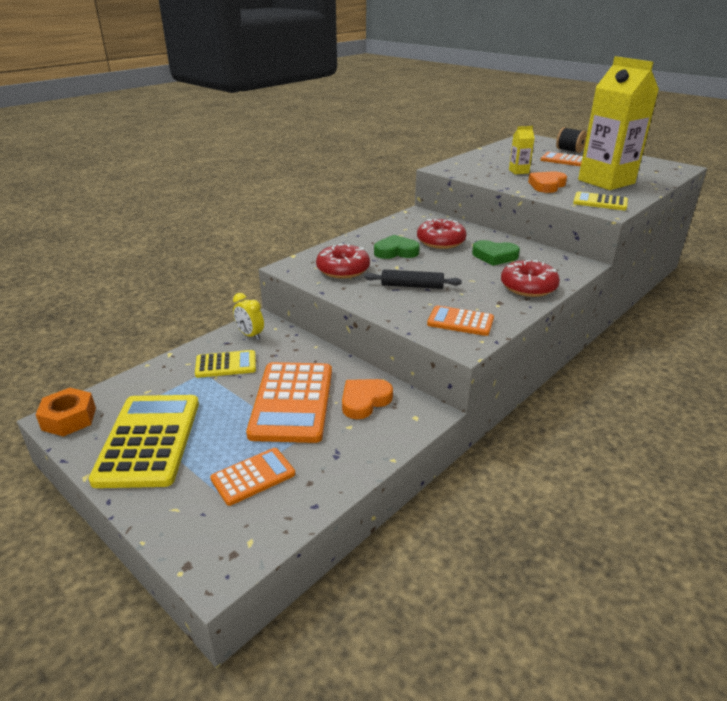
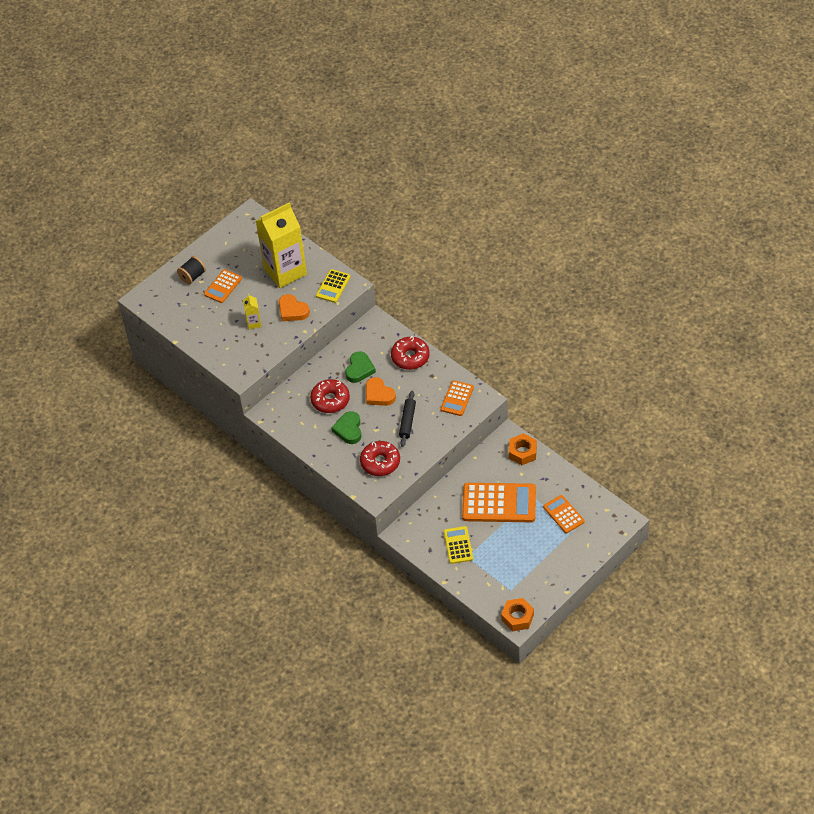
camera: 85 degrees left, 20 degrees up
(149, 440) = (536, 569): yellow calculator -> none
(250, 335) = (420, 537): yellow clock -> none
(364, 401) = (497, 466): orange heart -> orange heart (379, 394)
(393, 428) = (522, 452): none -> orange nut

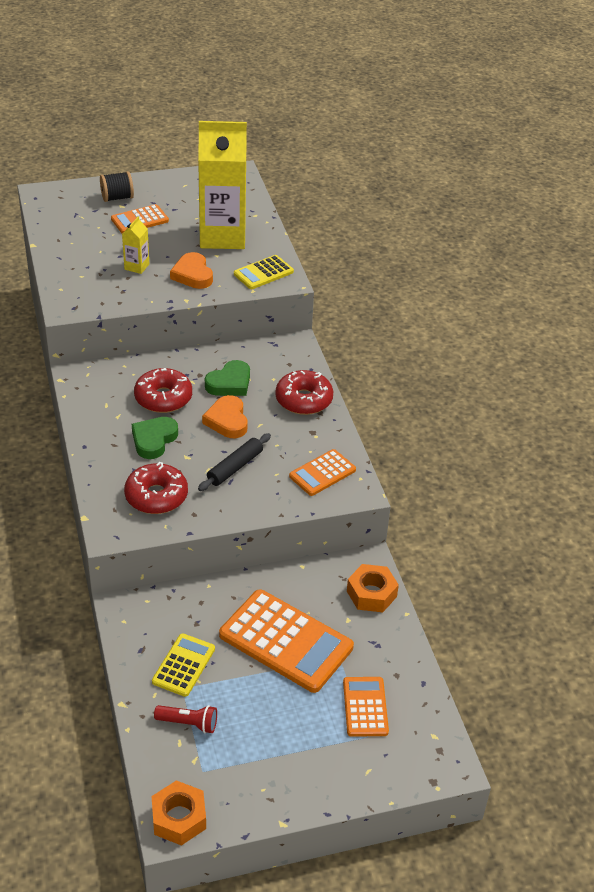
camera: 25 degrees right, 10 degrees down
(485, 572) = (188, 723): none -> red flashlight

